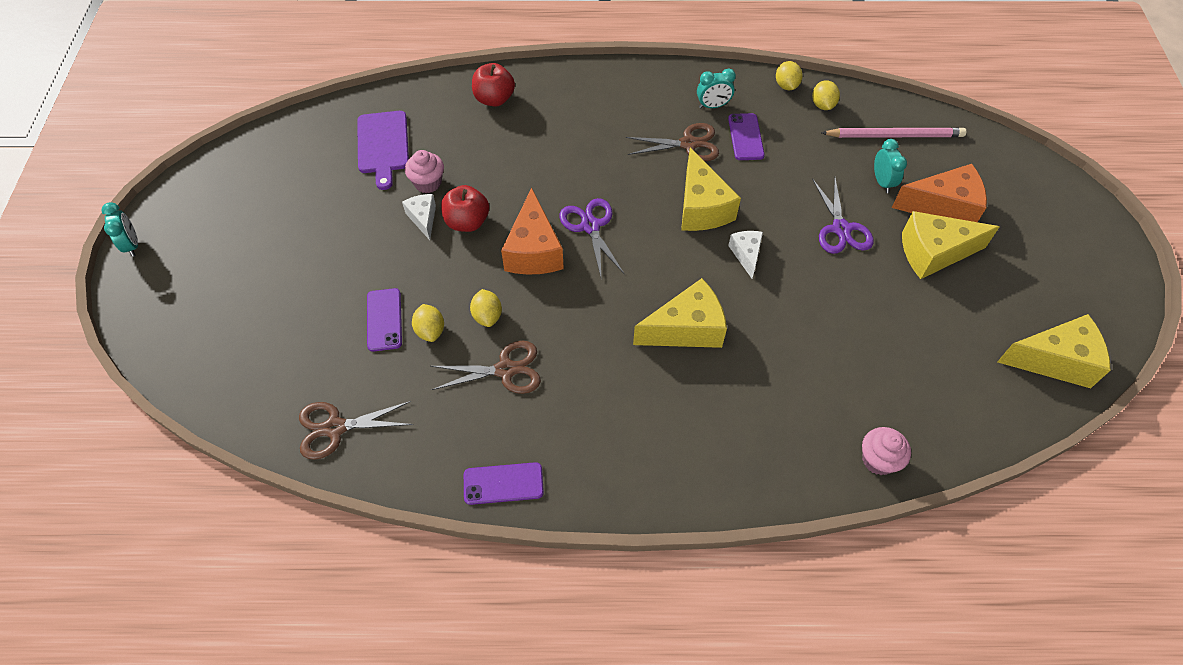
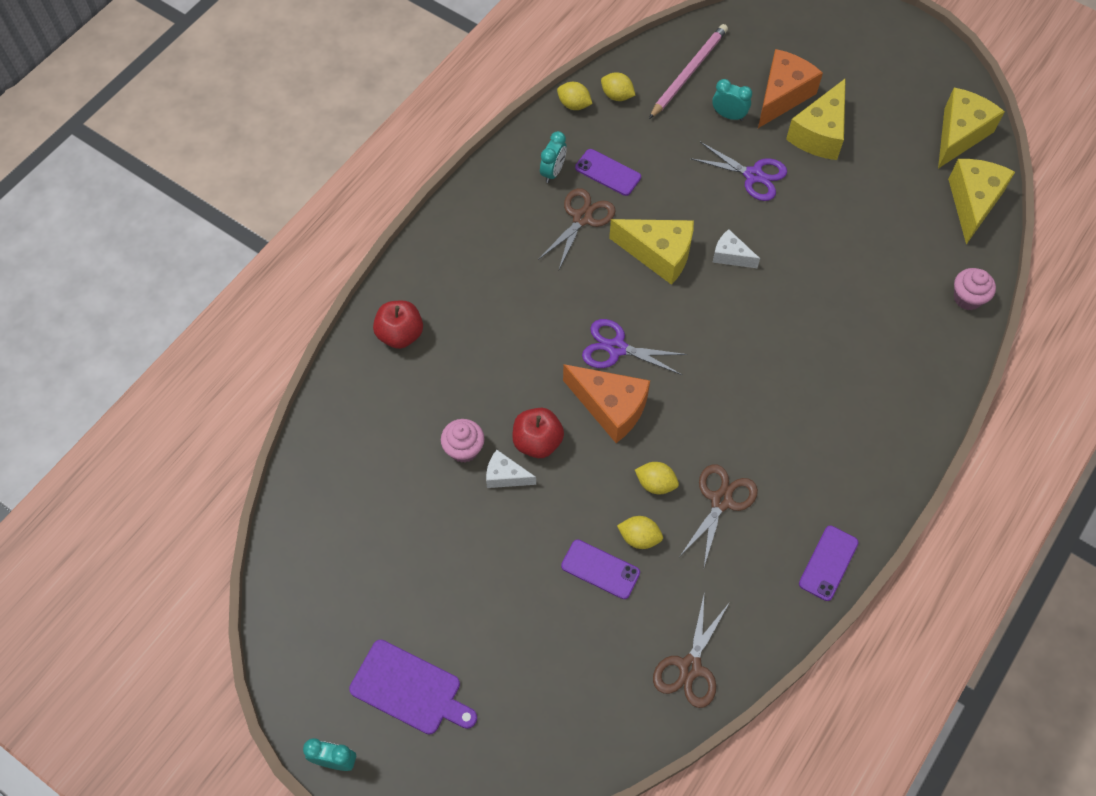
camera: 55 degrees left, 5 degrees up
(383, 145) = (382, 462): purple cutting board -> purple cutting board (409, 689)
(686, 329) = (772, 345): yellow cheese -> yellow cheese (973, 203)

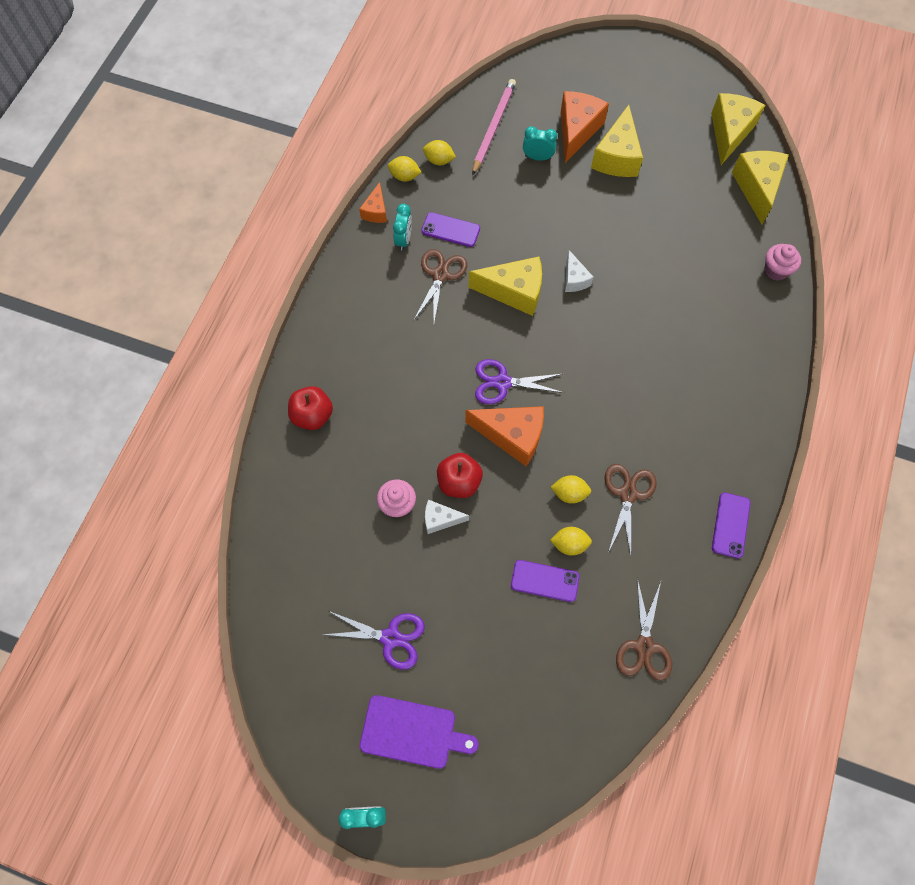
camera: 15 degrees left, 5 degrees up
(531, 135) = (376, 211): none -> orange cheese
(730, 256) = (574, 279): white cheese -> white cheese turned 120 degrees counterclockwise
(753, 175) = (573, 205): purple scissors -> purple scissors (390, 638)

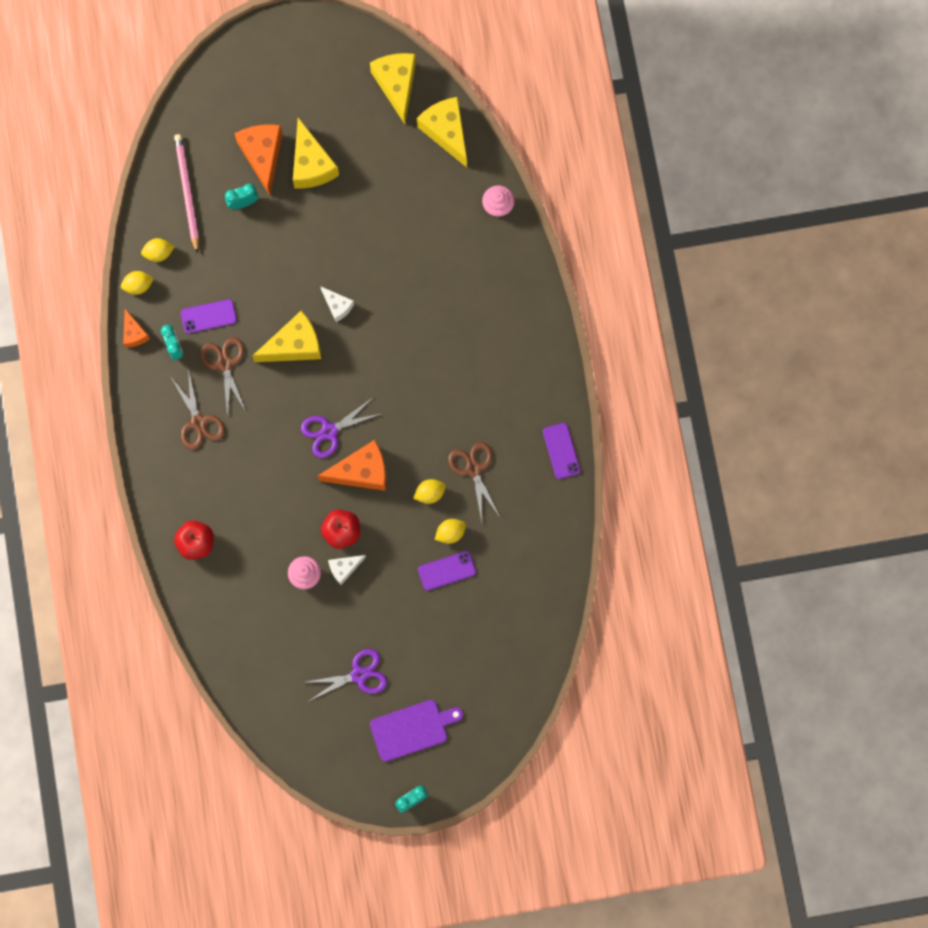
camera: 30 degrees left, 10 degrees up
(644, 646) = (542, 578): brown scissors -> brown scissors (198, 422)

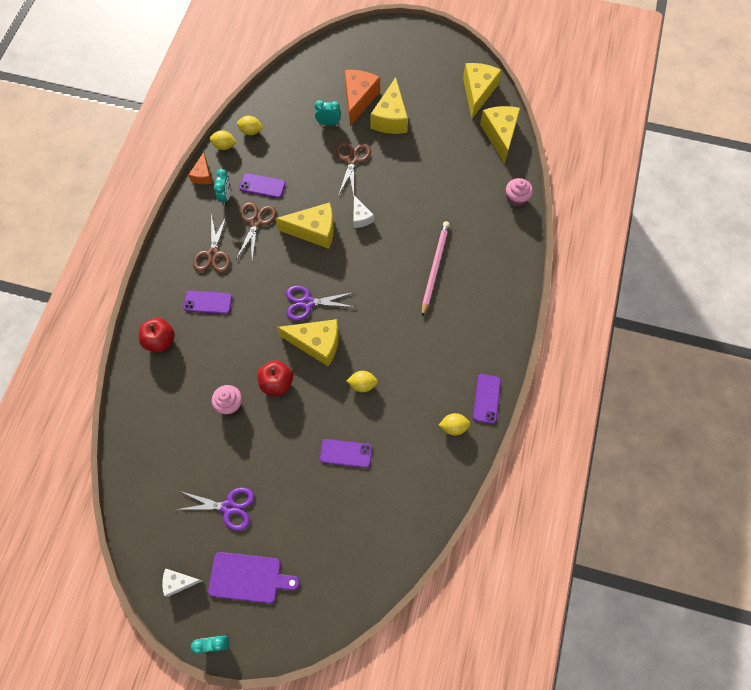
camera: 25 degrees right, 10 degrees down
(187, 192) = (293, 101): pink pencil -> pink pencil (435, 267)
(223, 479) = (208, 302): none -> purple phone
(344, 568) = (263, 413): white cheese -> white cheese (179, 582)
(361, 471) = (316, 344): orange cheese -> yellow cheese
(450, 533) = (364, 424): yellow lemon -> yellow lemon (453, 427)
(474, 469) = (407, 381): brown scissors -> brown scissors (352, 160)

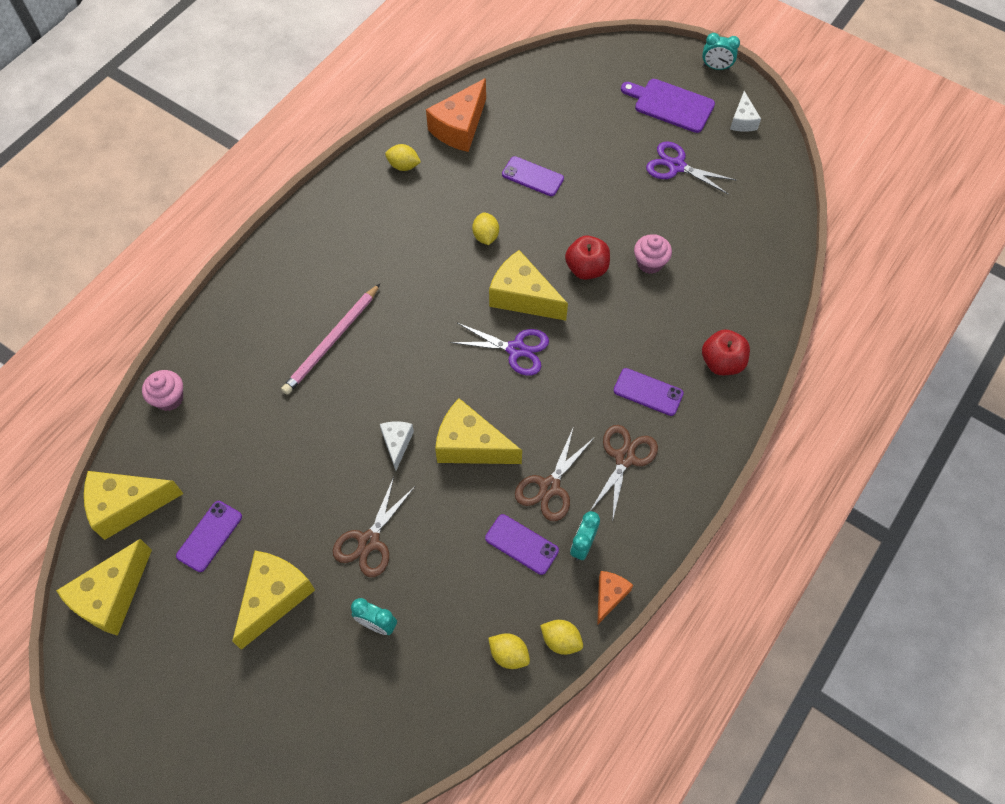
camera: 160 degrees left, 5 degrees down
(179, 582) = (742, 121): white cheese -> white cheese turned 75 degrees clockwise
(358, 99) = (308, 654): orange cheese -> orange cheese (460, 127)
(362, 384) = (485, 236): yellow lemon -> yellow lemon turned 60 degrees clockwise
(486, 398) = (352, 181): purple phone -> purple phone (209, 536)
(500, 135) = (127, 506): yellow cheese -> yellow cheese turned 60 degrees clockwise

